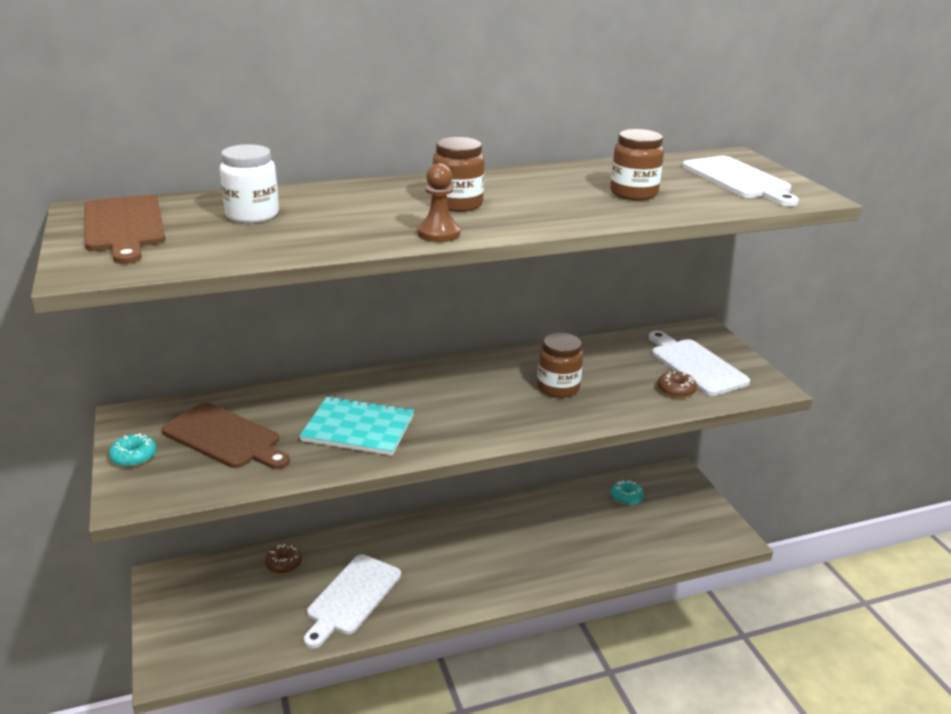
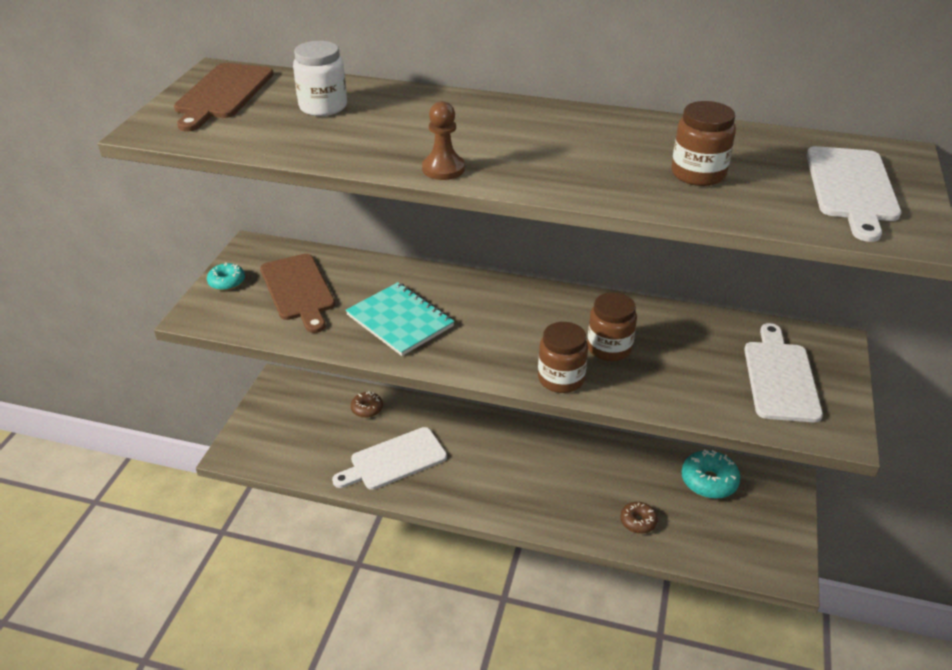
camera: 35 degrees right, 10 degrees up
(457, 204) = (503, 140): brown jar -> brown jar (561, 379)
(626, 497) = (709, 481): turquoise donut -> turquoise donut, size x1.63
(676, 390) = (727, 396): brown donut -> brown donut (638, 521)

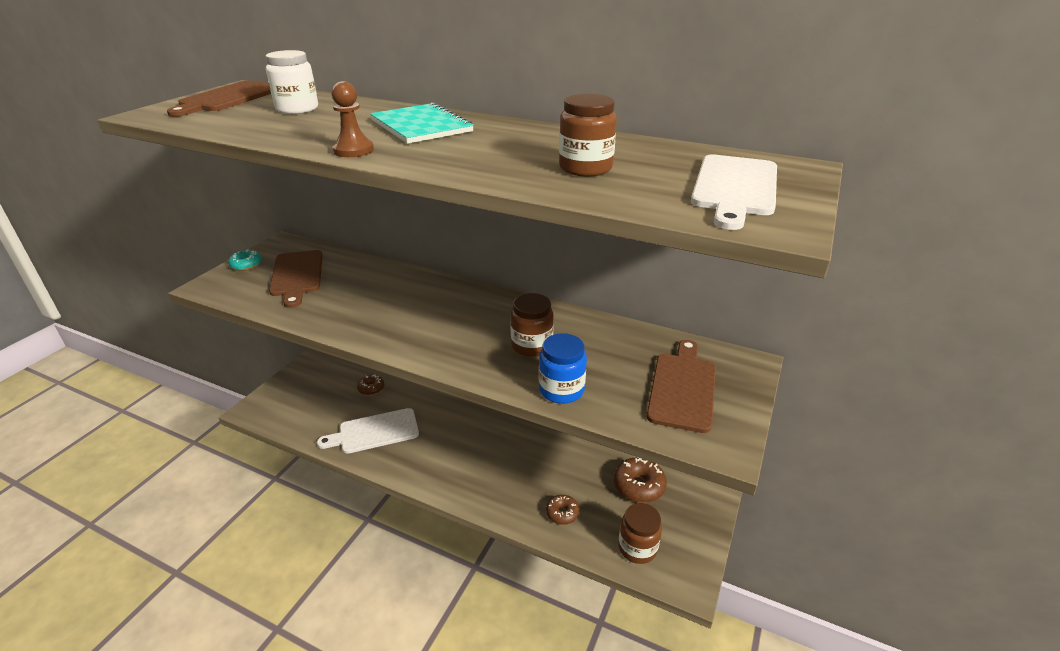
camera: 10 degrees right, 5 degrees down
(400, 321) = (363, 305): turquoise notebook -> turquoise notebook (421, 126)
(561, 379) = (475, 366): brown jar -> brown jar (637, 548)
(661, 394) = (561, 390): none -> blue jar
(709, 481) = (639, 486): turquoise donut -> brown donut
(780, 377) = (683, 388): white cutting board -> brown cutting board

